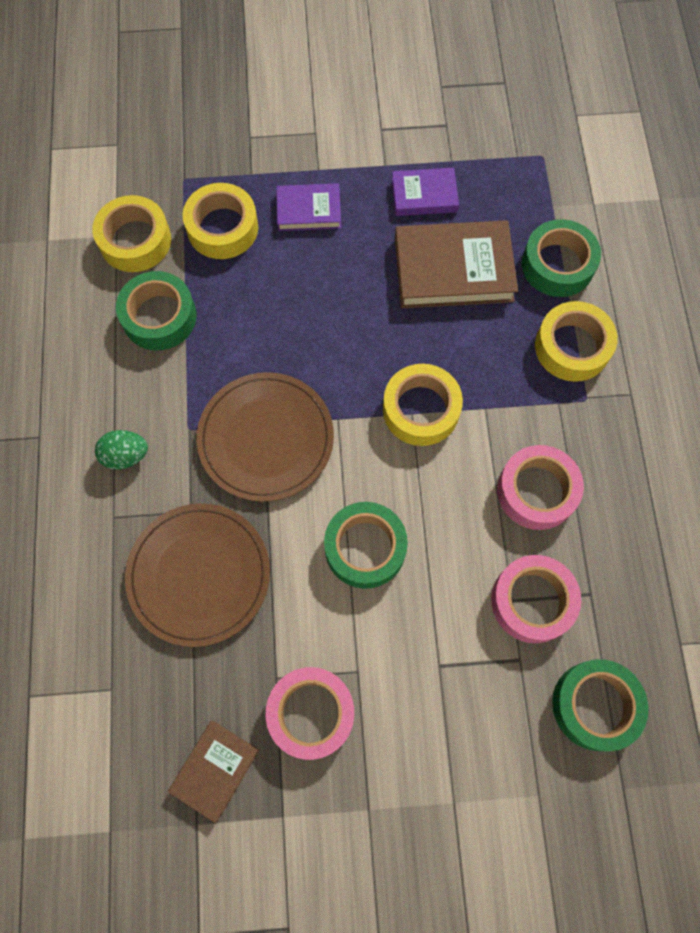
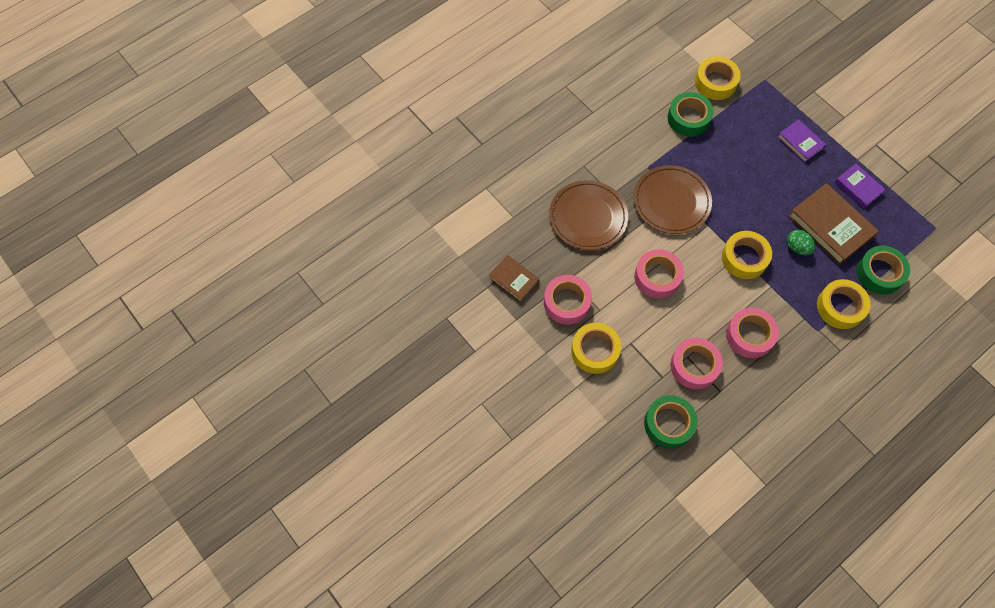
camera: 55 degrees right, 5 degrees down
(126, 456) = (614, 151): green egg -> green egg (797, 248)
(215, 770) = (513, 279): brown book -> brown book turned 45 degrees clockwise
(222, 228) = (756, 113): yellow tape -> yellow tape (595, 351)
(365, 548) = (657, 277): green tape -> pink tape

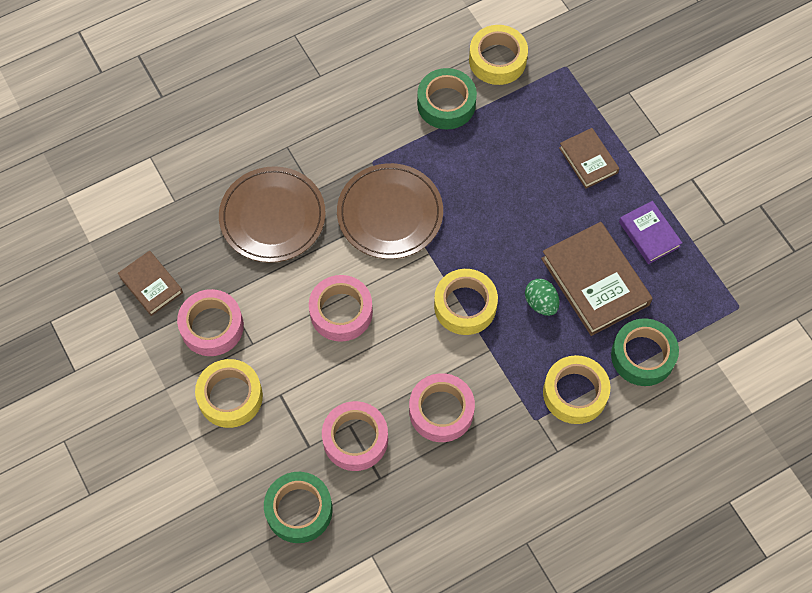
camera: 10 degrees right, 0 degrees up
(800, 142) = (588, 160): purple book -> brown book

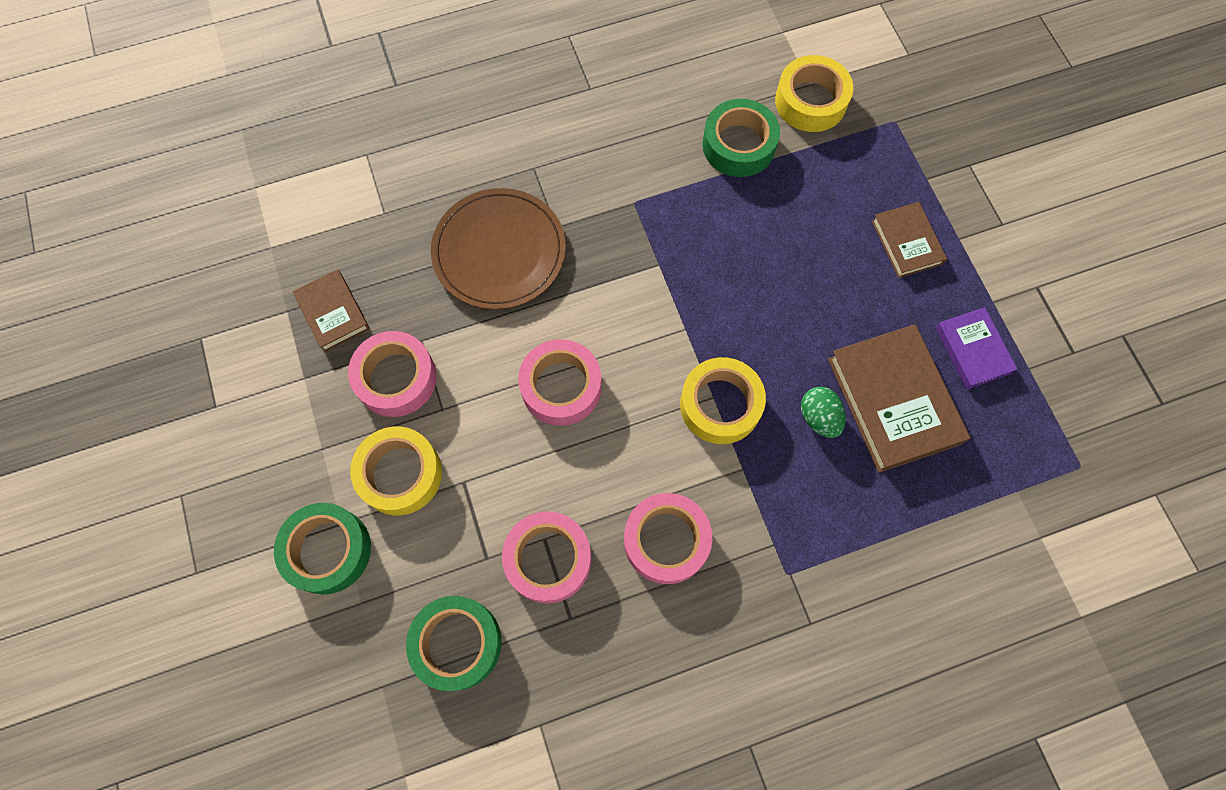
camera: 10 degrees right, 5 degrees up
(390, 213) = (645, 270): brown plate -> none
(575, 393) = (846, 547): yellow tape -> none
(642, 356) = (943, 511): green tape -> green tape (328, 550)

